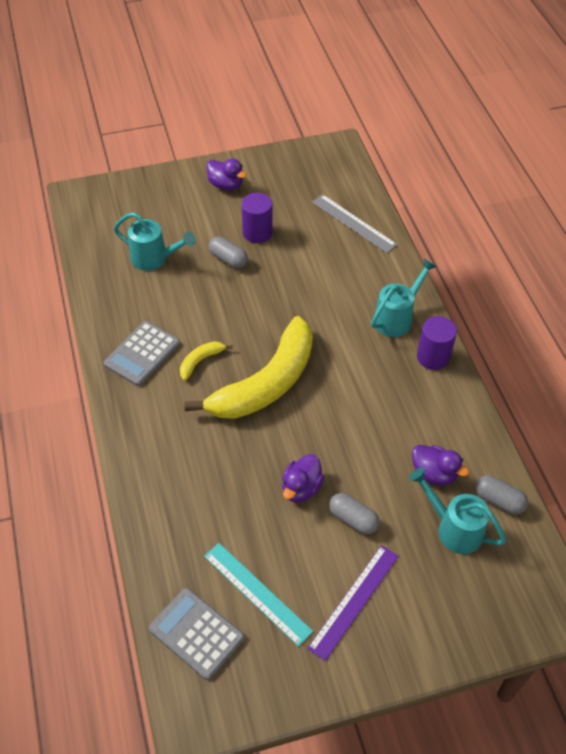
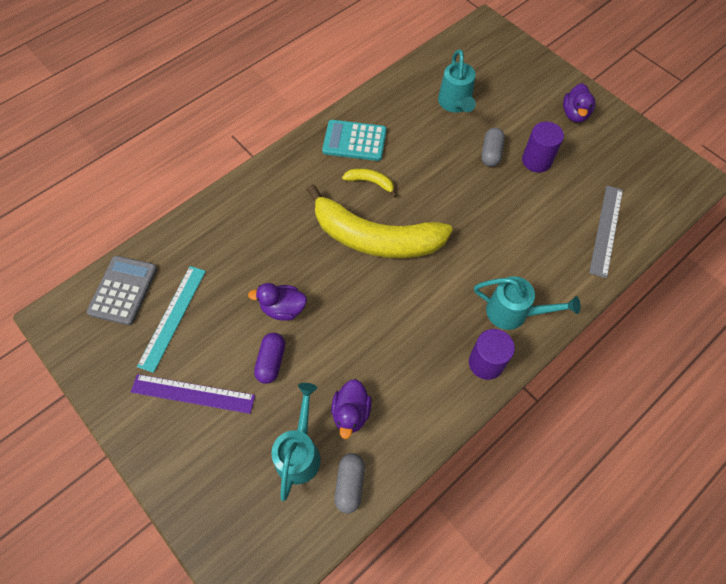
camera: 65 degrees right, 10 degrees up
(142, 354) = (354, 141): grey calculator -> turquoise calculator
(353, 519) = (271, 361): grey capsule -> purple capsule

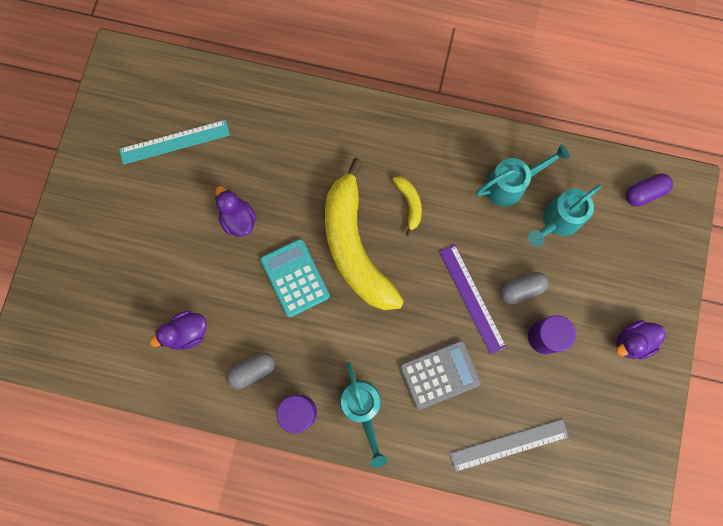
camera: 55 degrees right, 15 degrees up
(123, 290) = (171, 88): grey calculator -> grey calculator (439, 374)
(193, 393) = (126, 205): purple ruler -> purple ruler (472, 298)
(271, 361) = (188, 243): purple capsule -> purple capsule (644, 193)
(299, 452) = (132, 315): turquoise watering can -> turquoise watering can (510, 185)
(350, 484) = (132, 369): grey capsule -> grey capsule (252, 371)
(354, 141) = (444, 160): turquoise calculator -> turquoise calculator (295, 278)

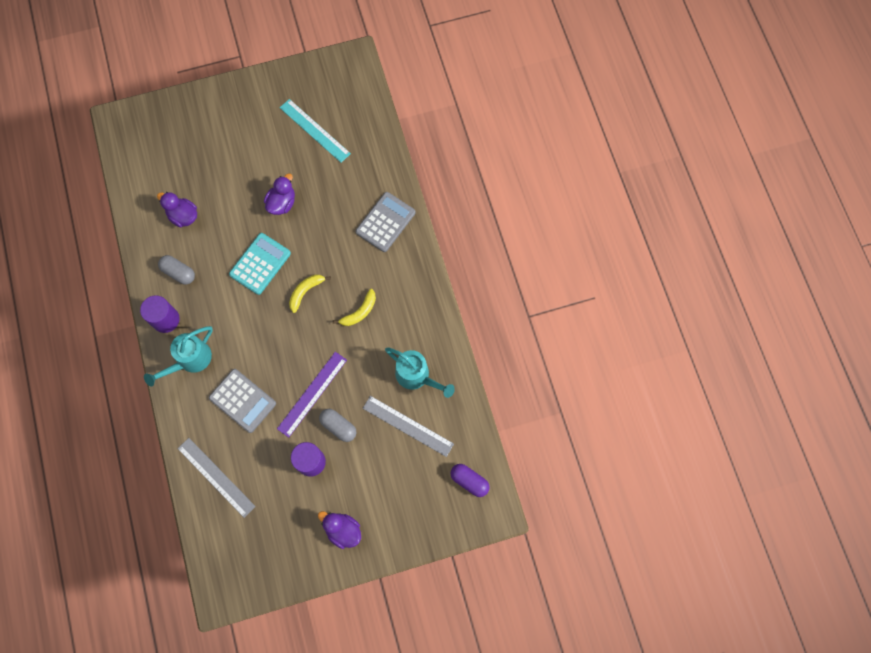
camera: 60 degrees right, 5 degrees down
(325, 126) = (385, 222): none -> grey calculator
(355, 247) = (305, 292): yellow banana -> yellow banana, size x0.40
(557, 221) = (408, 426): turquoise watering can -> grey ruler

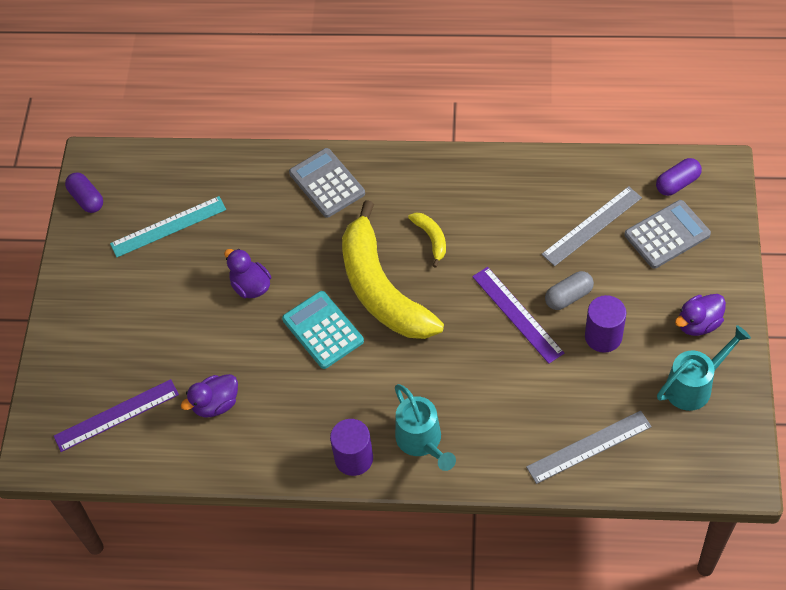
camera: 65 degrees left, 15 degrees down
(158, 158) = (116, 415): none -> purple ruler
(179, 273) = (294, 428): grey capsule -> none
(242, 401) = (498, 393): grey calculator -> grey calculator (667, 235)
(305, 292) = (381, 289): yellow banana -> yellow banana, size x2.49
(321, 69) = (87, 199): none -> purple capsule
(416, 376) = (534, 202): turquoise watering can -> turquoise watering can (694, 385)

